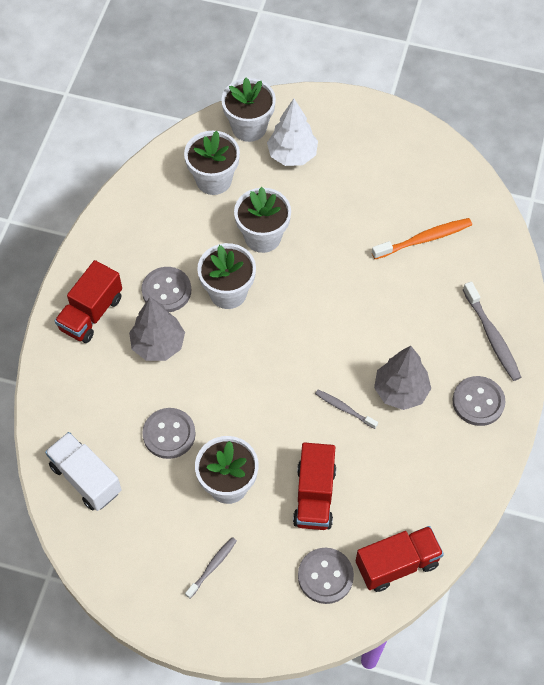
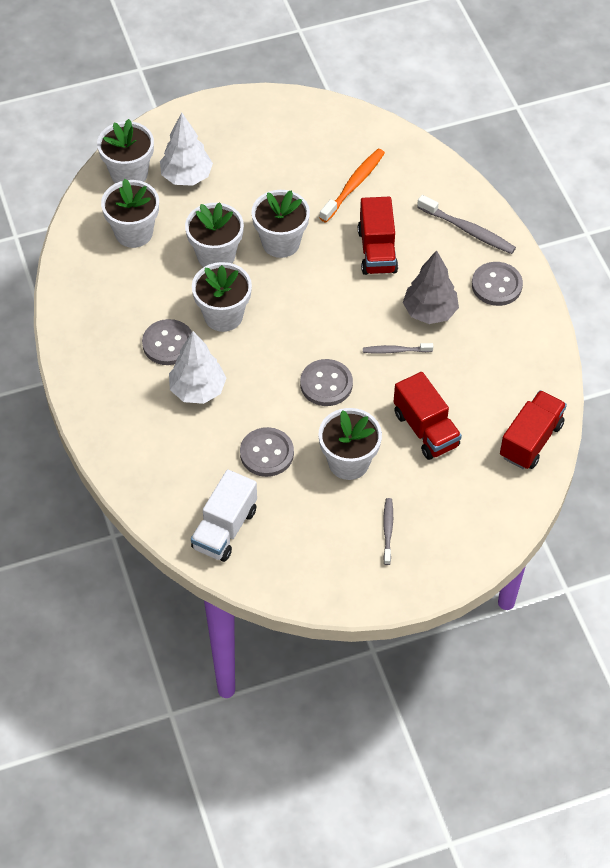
camera: 35 degrees left, 5 degrees down
(86, 478) = (225, 529): white truck -> white truck turned 75 degrees counterclockwise
(91, 313) = (116, 398): red truck -> red truck (377, 251)
(158, 345) = (198, 390): grey tree -> white tree
(323, 255) = (281, 242): none -> white flower pot
(325, 576) = (483, 483): grey button -> grey button (326, 384)

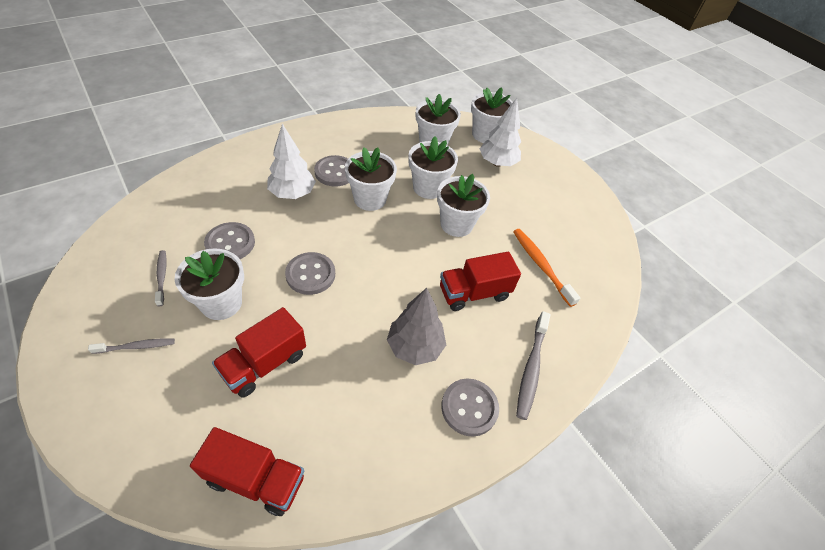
camera: 70 degrees right, 5 degrees down
(225, 529) = (151, 226): white truck -> none
(353, 185) = (541, 265): orange toothbrush -> orange toothbrush turned 135 degrees counterclockwise
(395, 351) = (359, 323): grey toothbrush -> grey toothbrush (162, 277)

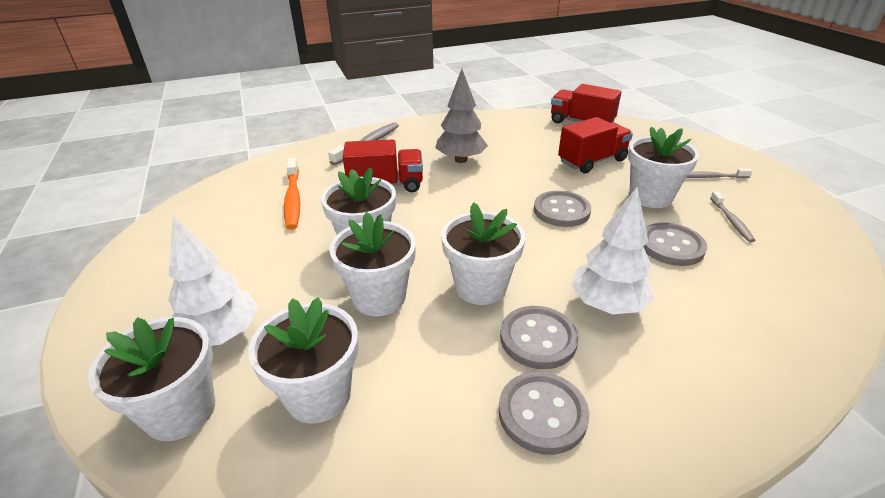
camera: 160 degrees left, 15 degrees down
(469, 408) = (430, 133): grey button -> grey button (542, 414)

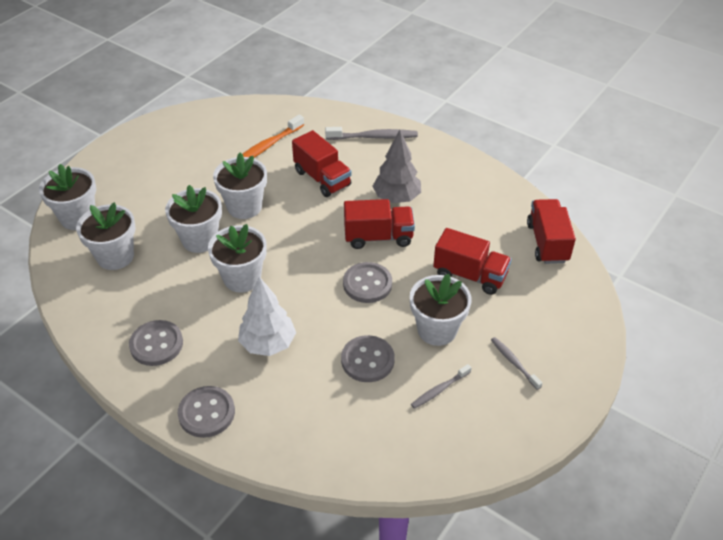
camera: 55 degrees right, 10 degrees up
(221, 335) = (130, 198): white tree -> none
(502, 184) = (378, 237): none -> red truck
(538, 339) = (212, 322): grey button -> grey button (206, 413)

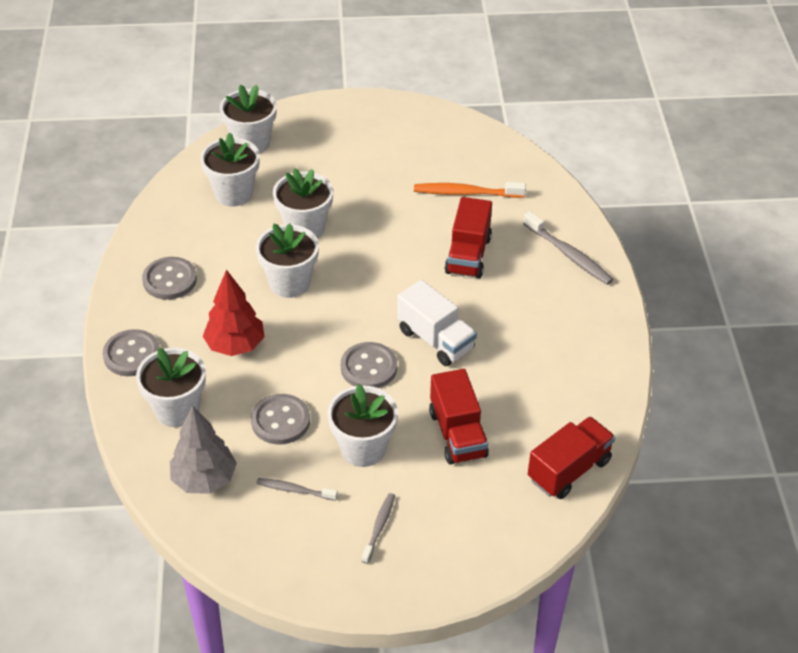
camera: 50 degrees right, 0 degrees up
(244, 207) = (373, 229): white flower pot -> white flower pot (177, 409)
(268, 344) = (235, 345): white tree -> red tree
(378, 237) = (436, 340): red truck -> white truck
(397, 198) = (502, 322): grey tree -> grey tree (204, 479)

